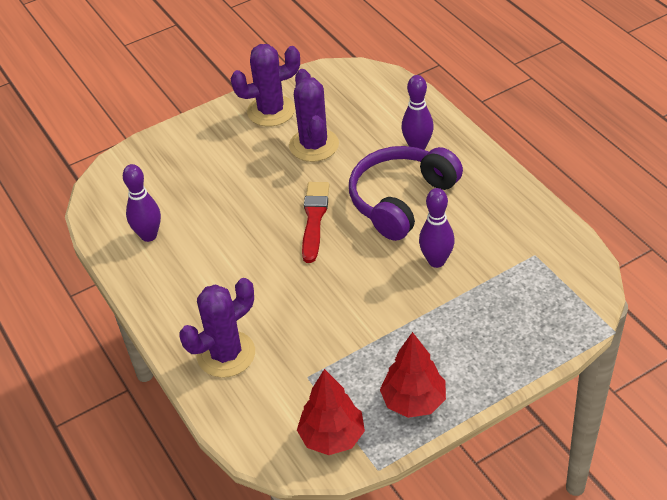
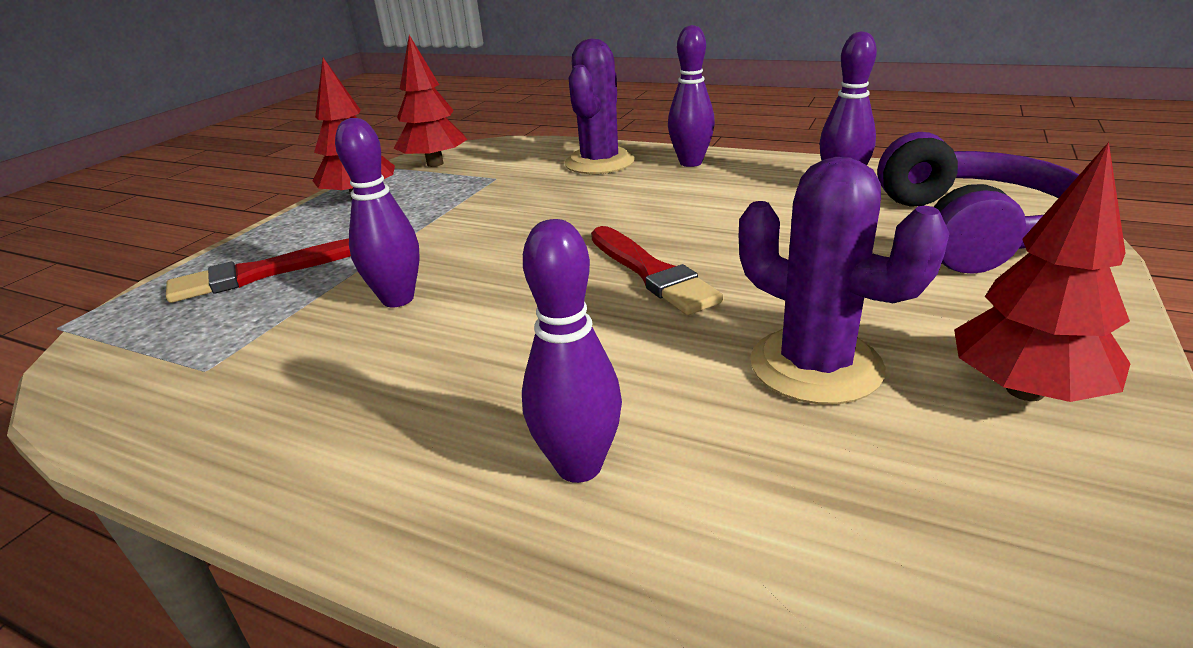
camera: 145 degrees right, 15 degrees down
(178, 314) = (690, 163): none -> purple bowling pin
(271, 111) = (1024, 390): purple cactus -> red tree
(401, 200) = (525, 350): purple headphones -> purple headphones (971, 230)
(500, 327) = (262, 273): none -> red brush

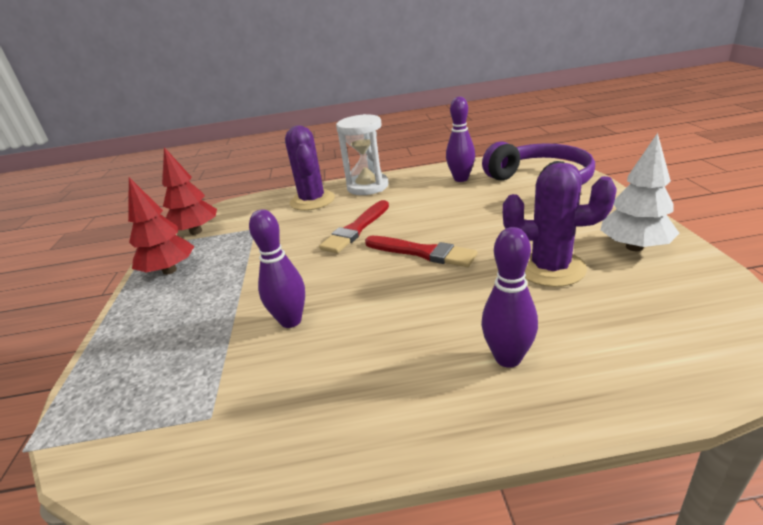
camera: 30 degrees left, 0 degrees up
(262, 273) = (161, 344): red brush -> red brush (356, 229)
(690, 163) = (367, 187): purple bowling pin -> white hourglass
(1024, 390) = (634, 247): red tree -> white tree

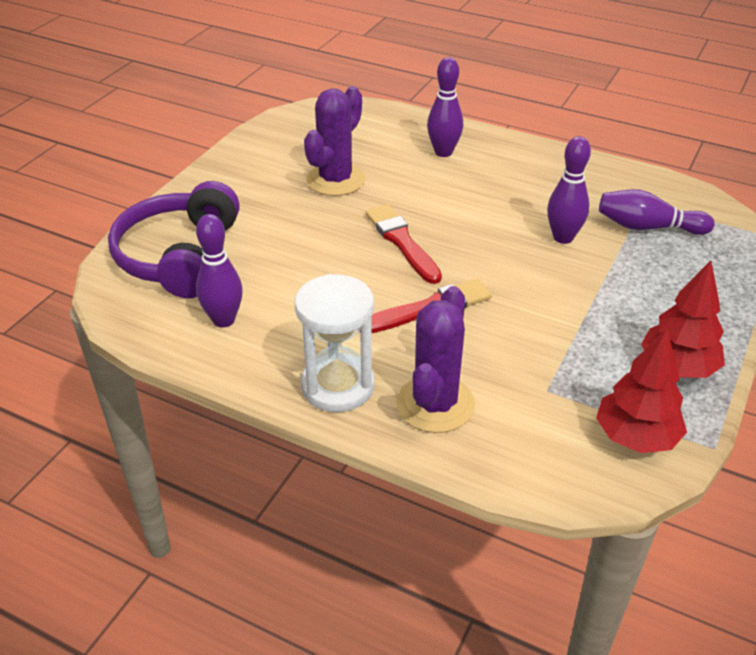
camera: 150 degrees left, 10 degrees up
(201, 379) = (648, 227): none -> purple bowling pin
(550, 268) = (335, 180): purple cactus -> purple cactus turned 75 degrees clockwise
(634, 247) = (258, 164): white tree -> none

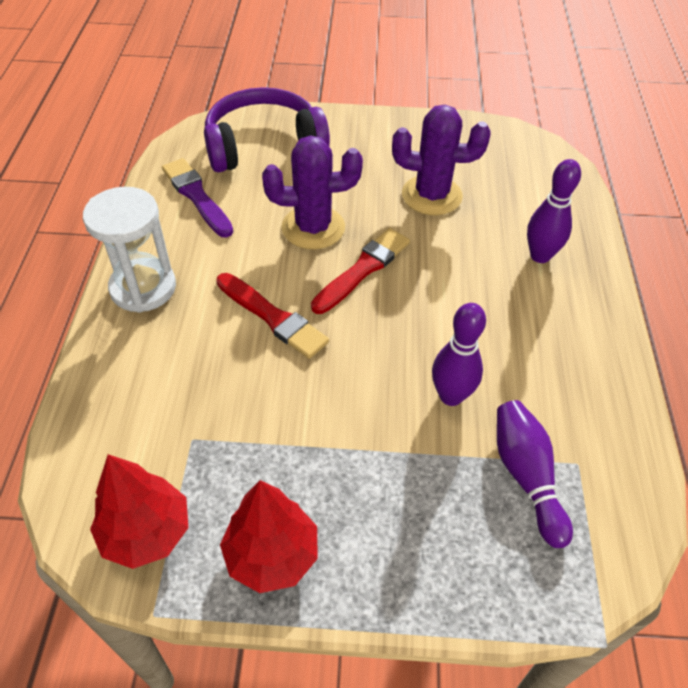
camera: 65 degrees right, 10 degrees up
(224, 320) = (197, 196): purple bowling pin -> purple brush
(435, 404) = (142, 358): purple cactus -> purple cactus (313, 228)

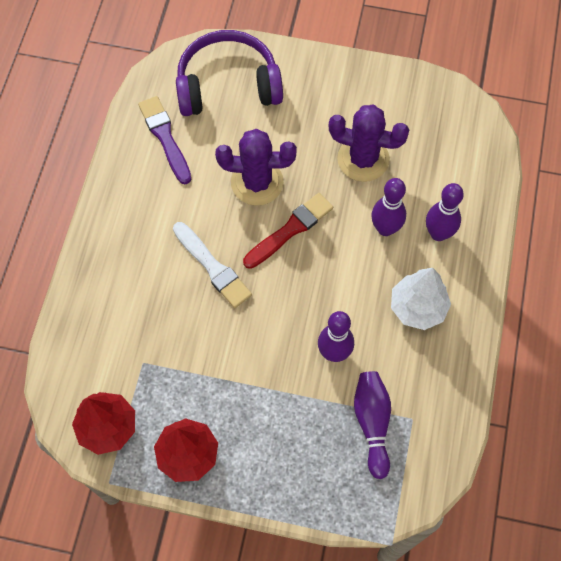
camera: 10 degrees right, 15 degrees up
(143, 288) = (116, 227): white hourglass -> none
(272, 317) = (212, 267): red brush -> white brush
(476, 257) = (385, 228): none -> purple bowling pin
(541, 333) = (417, 307): none -> white tree

